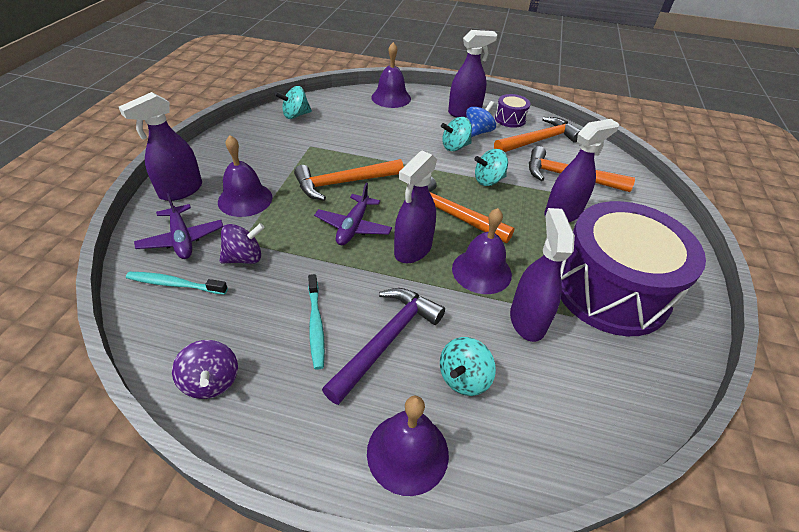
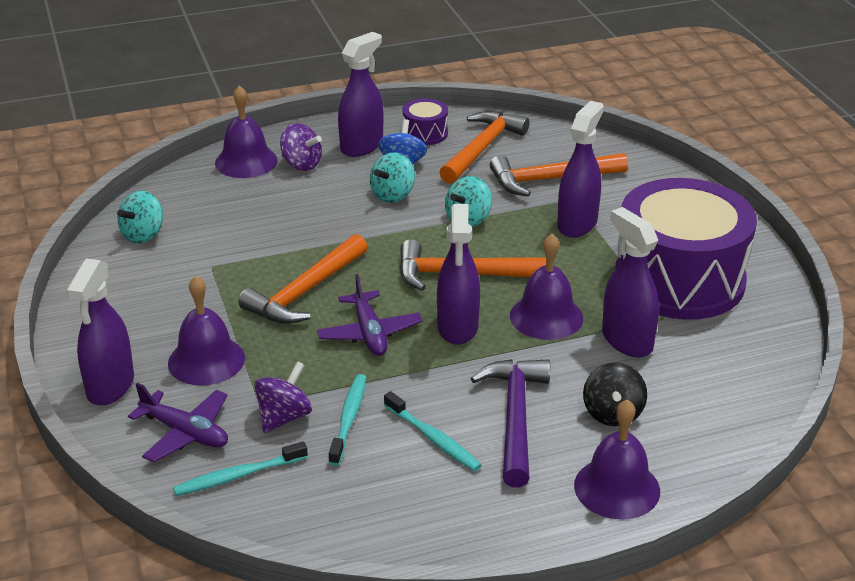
camera: 30 degrees left, 10 degrees down
(211, 381) = (386, 529): purple spinning top -> purple spinning top (301, 164)
(279, 280) = (349, 419): none -> turquoise toothbrush
(463, 378) = (612, 413): turquoise spinning top -> black spinning top

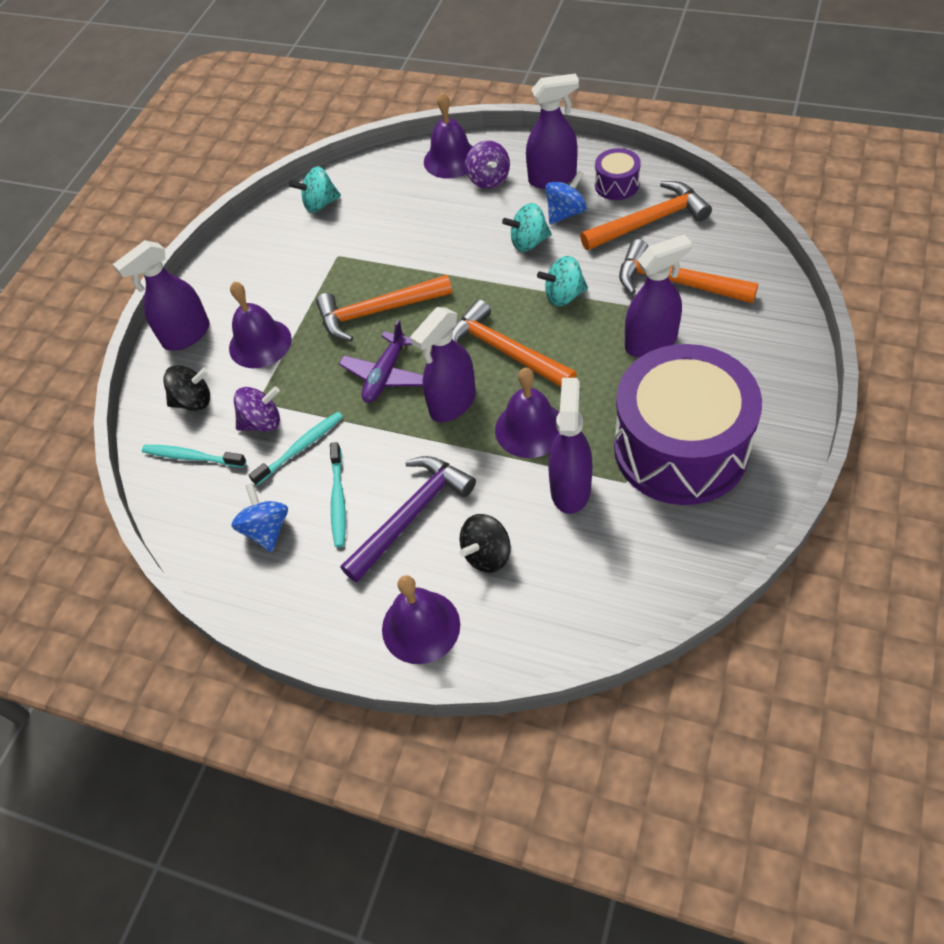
camera: 45 degrees right, 20 degrees up
(185, 433) = (194, 401): purple plane -> black spinning top
(388, 492) = (266, 529): none -> blue spinning top

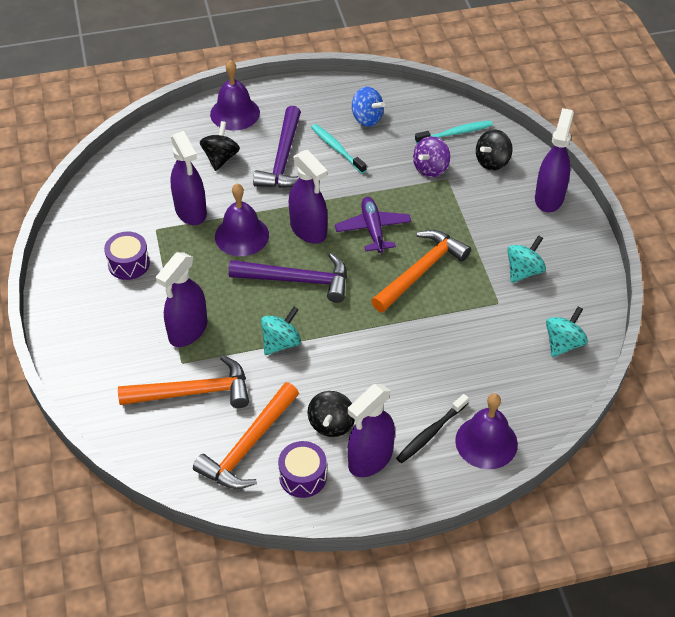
camera: 140 degrees right, 5 degrees down
(260, 343) = (487, 214): purple bell -> none
(300, 448) = (389, 165): turquoise toothbrush -> none
(452, 403) = (308, 230): purple spray bottle -> purple spray bottle turned 135 degrees clockwise
(489, 179) = (431, 433): purple spinning top -> black toothbrush
(505, 351) = (297, 280): orange hammer -> purple hammer
(528, 242) = (344, 380): turquoise spinning top -> turquoise spinning top (524, 271)
(565, 213) = (331, 424): blue spinning top -> black spinning top
(680, 448) = (129, 264): purple drum -> purple drum, size x0.41

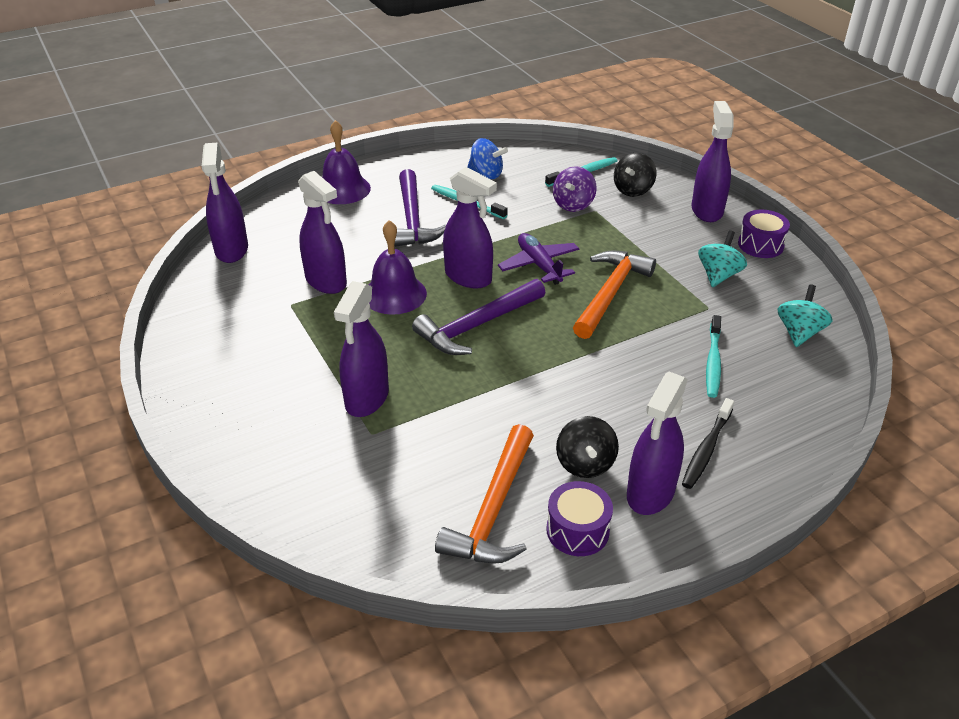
camera: 15 degrees left, 10 degrees down
(124, 163) = (231, 250): none -> purple spray bottle
(129, 264) = (269, 343): purple drum -> purple drum (760, 245)
(193, 392) = (399, 463): orange hammer -> none
(220, 158) = (342, 229): black spinning top -> none
(281, 342) = (485, 390): turquoise spinning top -> none
(297, 280) = (477, 325): purple hammer -> purple hammer turned 150 degrees clockwise
(475, 356) = (713, 362): none -> turquoise toothbrush
(486, 442) = (774, 446): purple bell -> none

